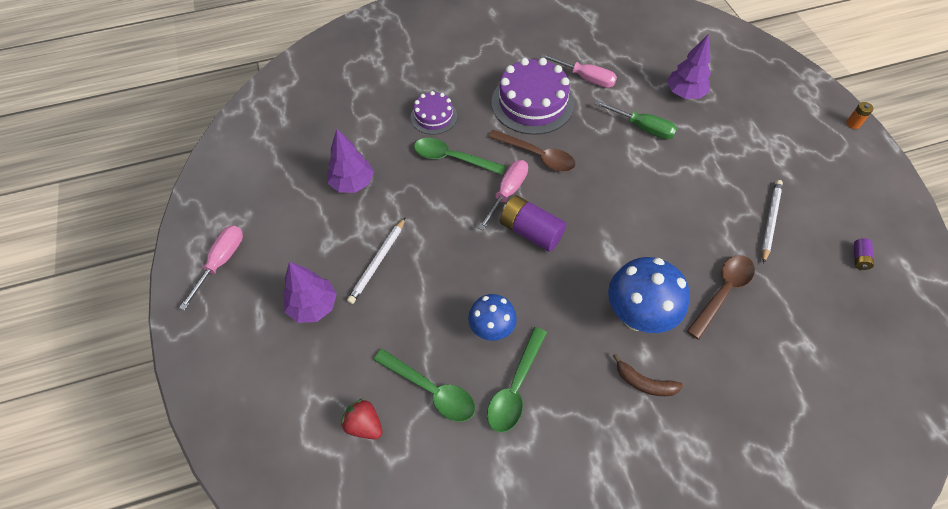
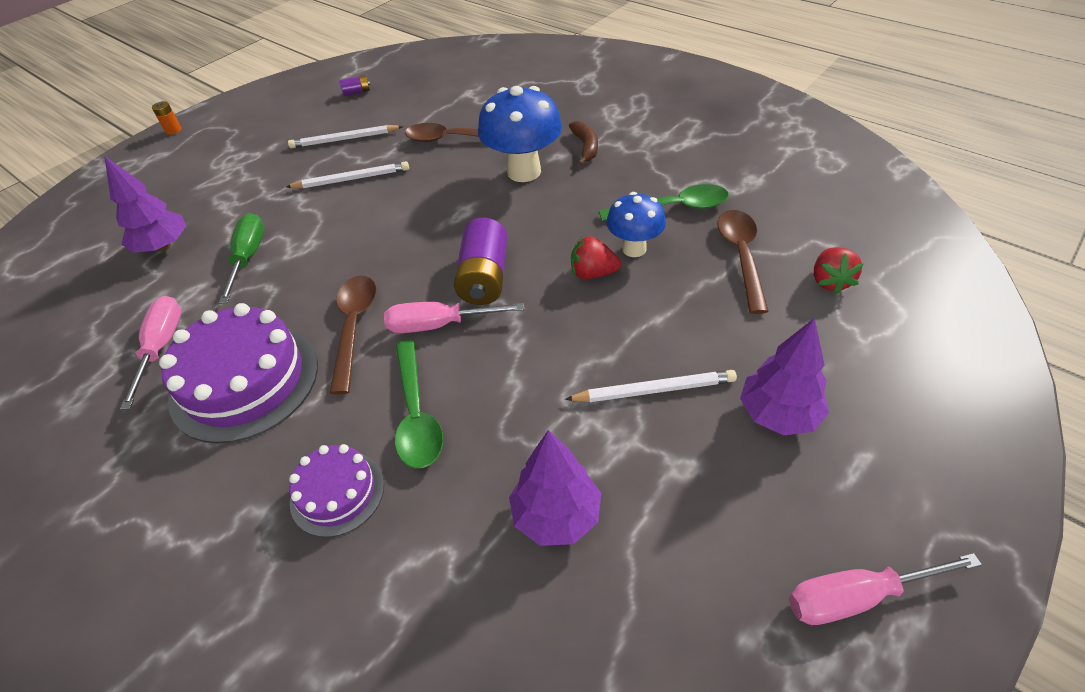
camera: 120 degrees left, 10 degrees down
(431, 390) = (741, 256): green spoon -> brown spoon
(488, 290) = (593, 273): none -> red strawberry
(703, 205) = (351, 179): none -> white pencil

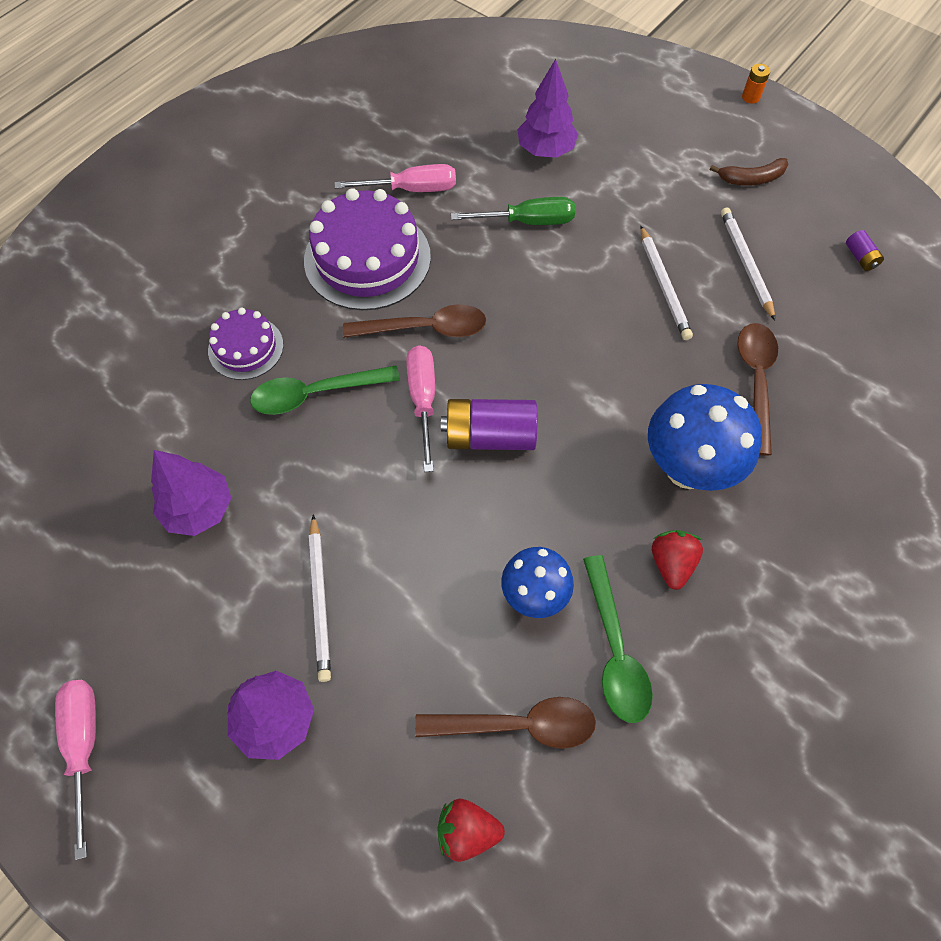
camera: 85 degrees right, 15 degrees up
(585, 147) = (750, 545): brown banana -> brown banana (751, 179)
(593, 273) = (493, 547): red strawberry -> red strawberry (671, 563)

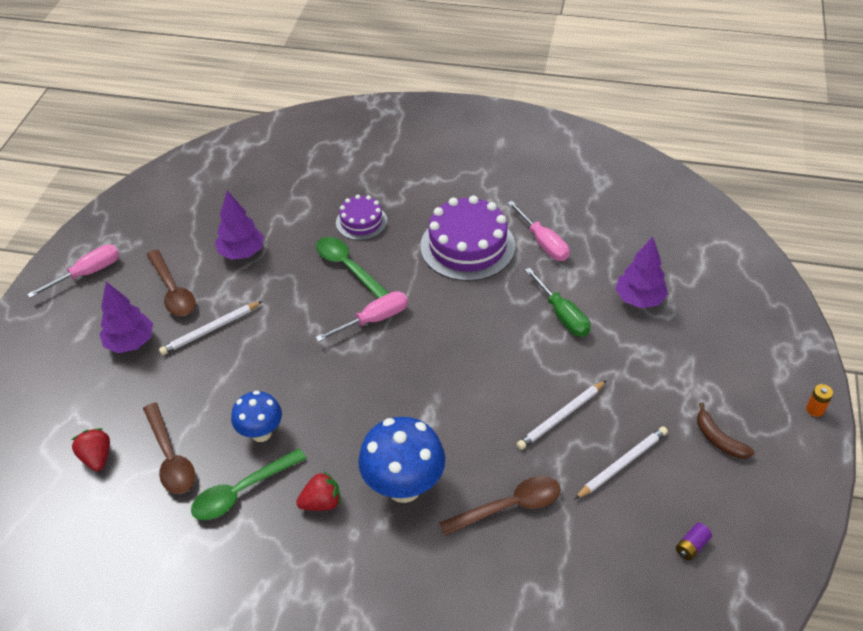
camera: 65 degrees right, 15 degrees down
(425, 328) = (430, 298): brown spoon -> brown spoon (173, 291)
(490, 436) = (367, 364): purple battery -> none

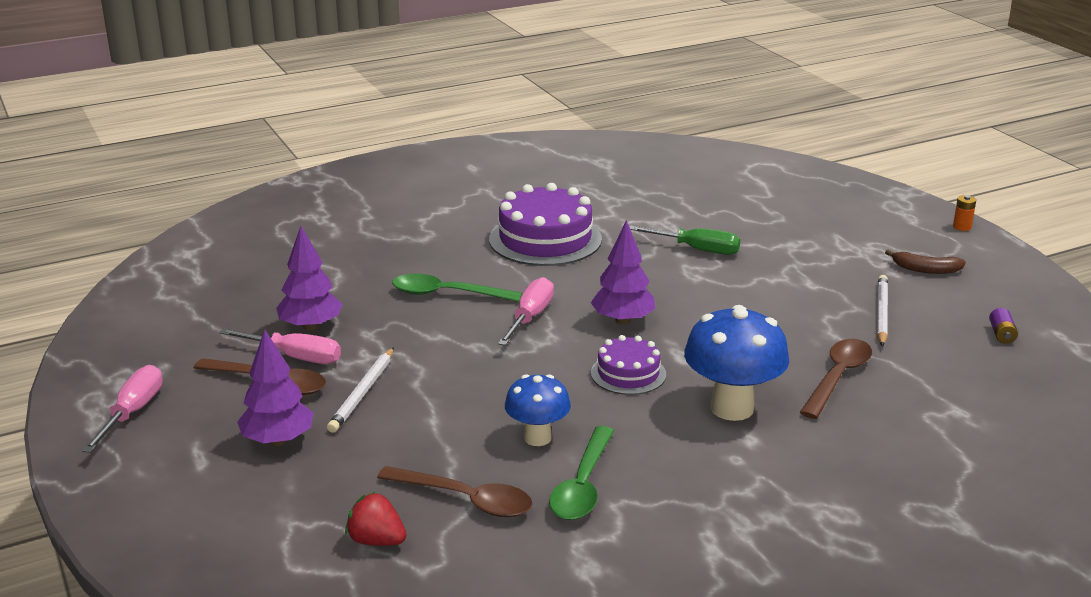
camera: 40 degrees left, 20 degrees down
(321, 502) = (674, 454): red strawberry -> none
(361, 222) = (412, 260): purple cake -> purple cake (628, 373)
(543, 243) = (610, 214): pink screwdriver -> pink screwdriver (294, 357)
(561, 416) = (792, 307): white pencil -> none
(639, 299) = (743, 217): purple tree -> purple tree (622, 320)

